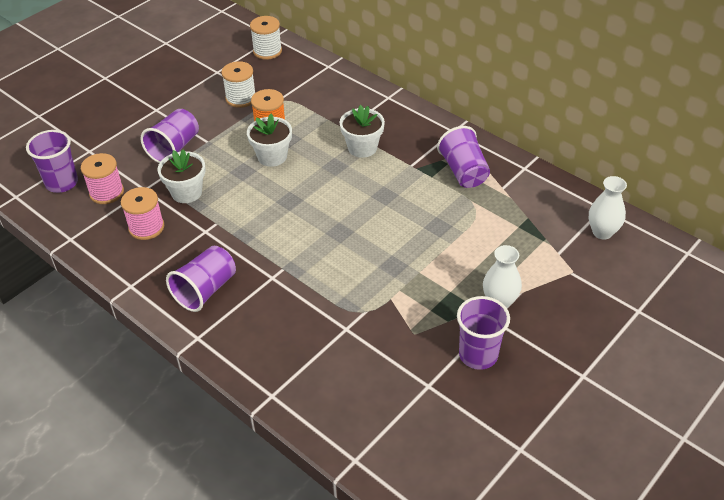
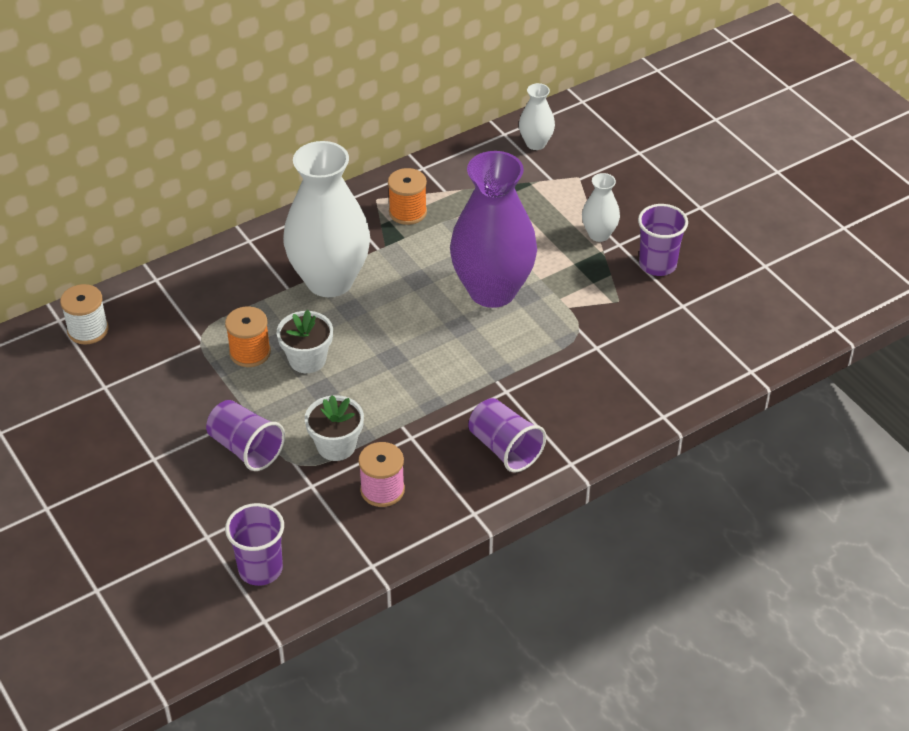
camera: 75 degrees left, 0 degrees up
(106, 192) = (301, 523): pink spool -> none
(241, 98) = (177, 371): white spool -> none
(362, 148) = (330, 280): white flower pot -> white vase
(390, 243) = (492, 291): none -> purple vase
(463, 171) = (407, 212): purple cup -> orange spool

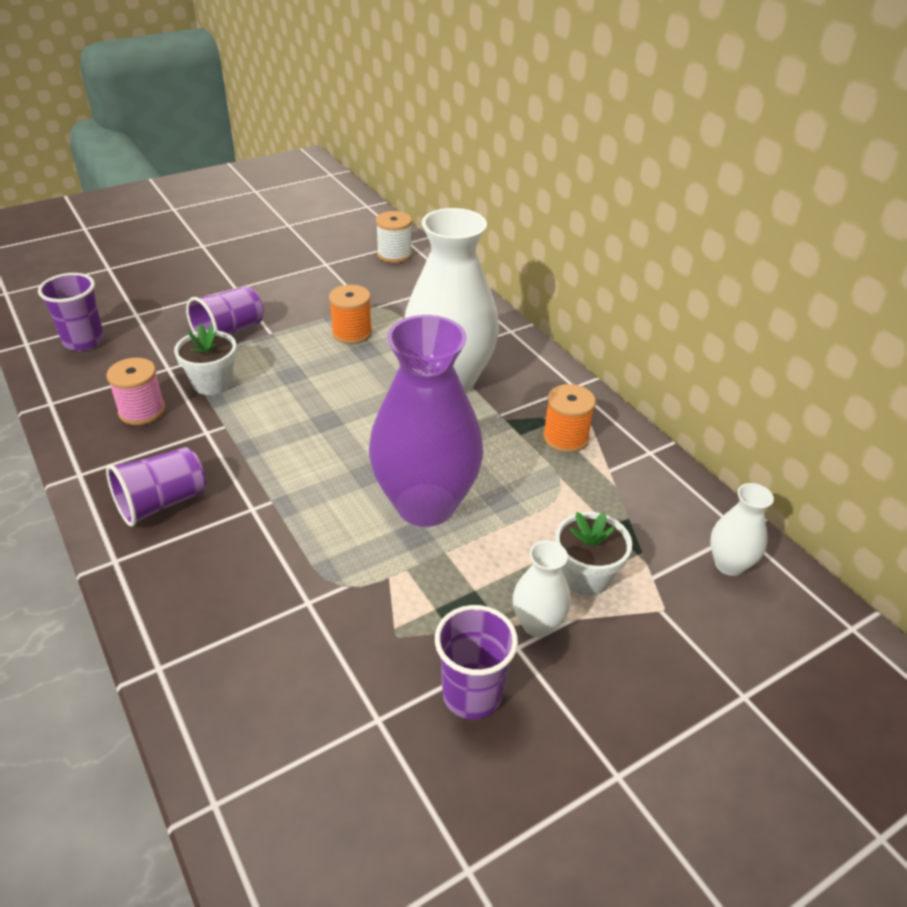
camera: 90 degrees right, 5 degrees down
(307, 359) = (335, 366): white flower pot -> white flower pot (586, 576)

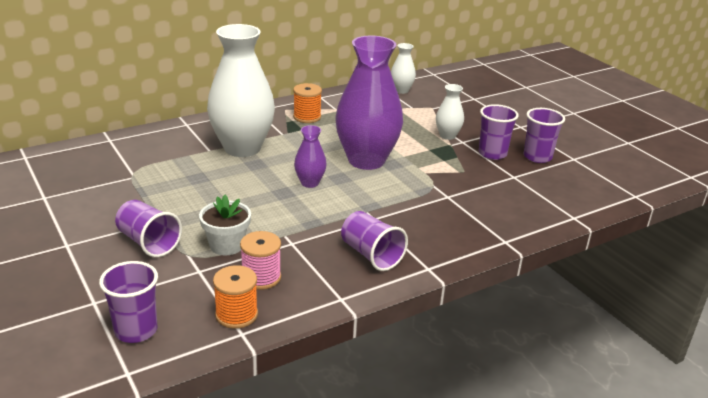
camera: 90 degrees left, 10 degrees down
(352, 333) = (169, 184): orange spool -> orange spool (236, 315)
(354, 444) = (310, 183): none -> purple vase
(394, 254) = (45, 164): white spool -> none
(467, 784) = (537, 157): none -> purple cup
(586, 576) = (414, 122): white flower pot -> none

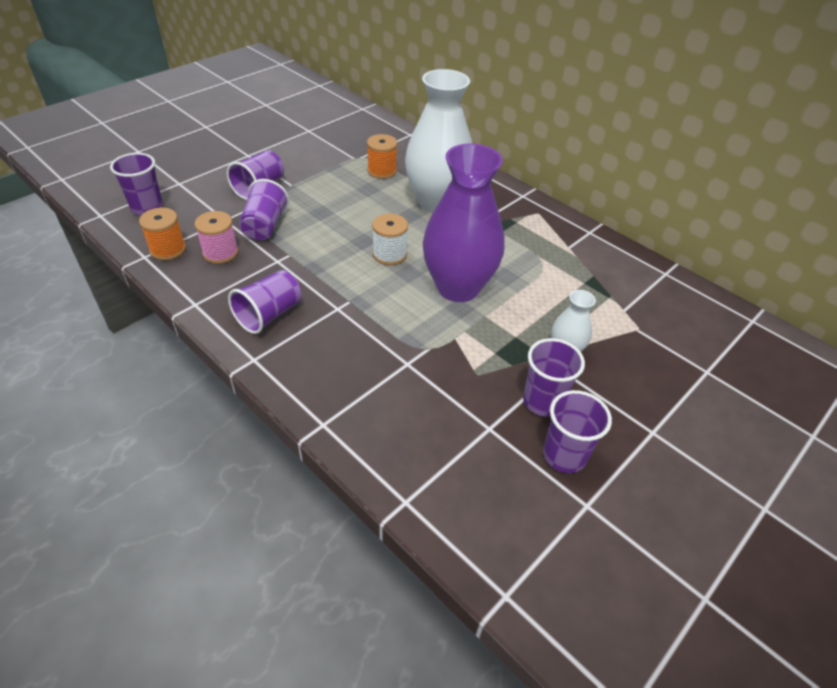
camera: 75 degrees right, 15 degrees up
(226, 245) = (265, 226): white flower pot -> purple cup
(307, 117) = (531, 230): orange spool -> orange spool (382, 171)
(310, 183) = (389, 254): purple vase -> white spool
(401, 90) = (667, 294): white vase -> none

